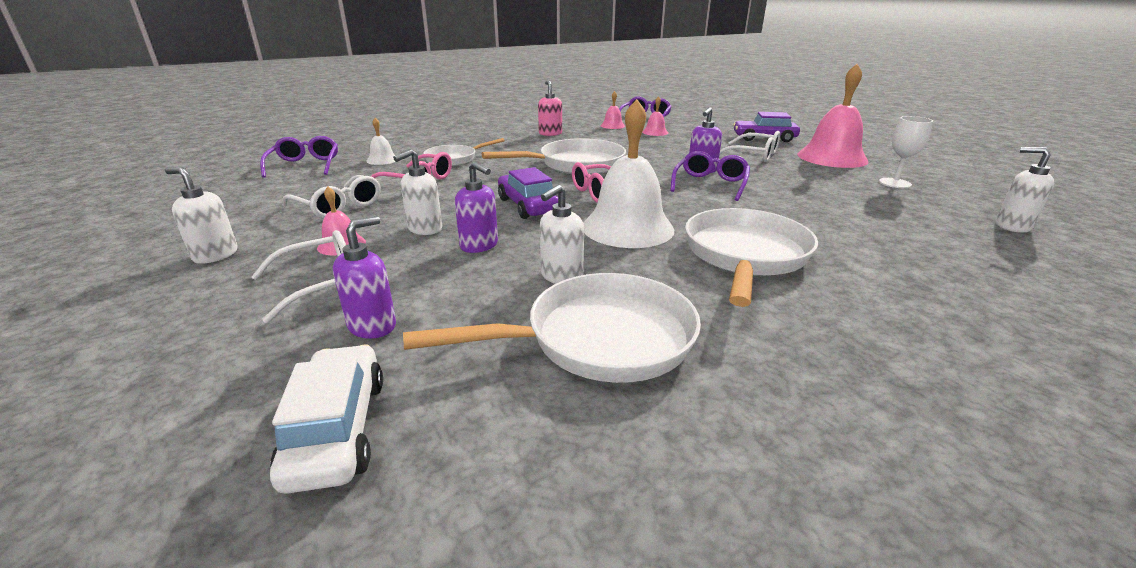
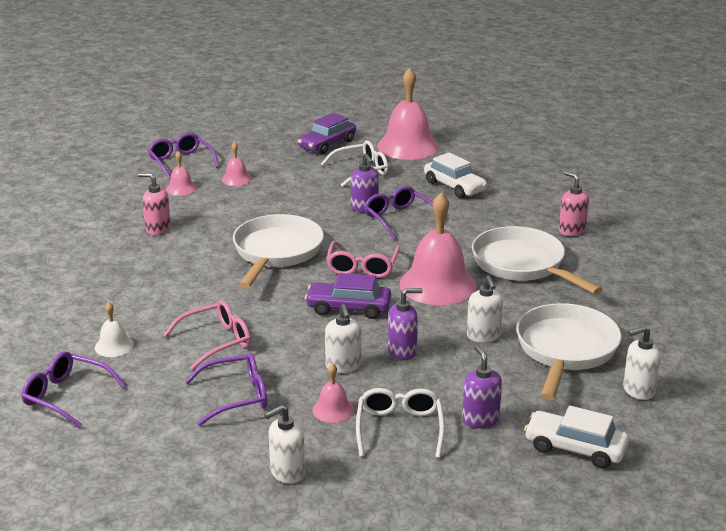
camera: 55 degrees left, 0 degrees up
(339, 206) = (236, 396): white glasses -> purple glasses
(454, 159) = (172, 305): white pan -> none
(627, 227) = (437, 284): white bell -> pink bell
(815, 188) = (454, 187): none -> white car
(878, 261) = (571, 230): none -> pink soap dispenser
(895, 183) = (481, 157): white goblet -> none
(1011, 226) = (576, 167): white soap dispenser -> white soap dispenser (638, 390)

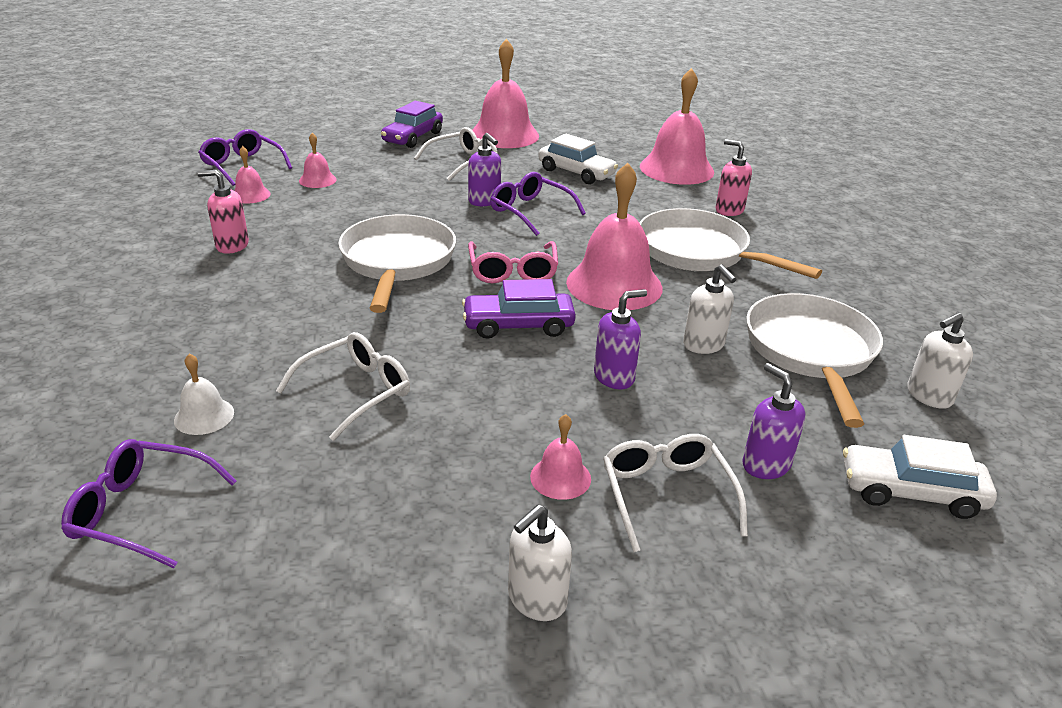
camera: 15 degrees left, 5 degrees up
(216, 341) = (355, 392): pink glasses -> white glasses
(236, 396) = (412, 475): purple glasses -> none
(343, 366) = (546, 407): white soap dispenser -> none
(547, 189) = (676, 169): none -> pink bell

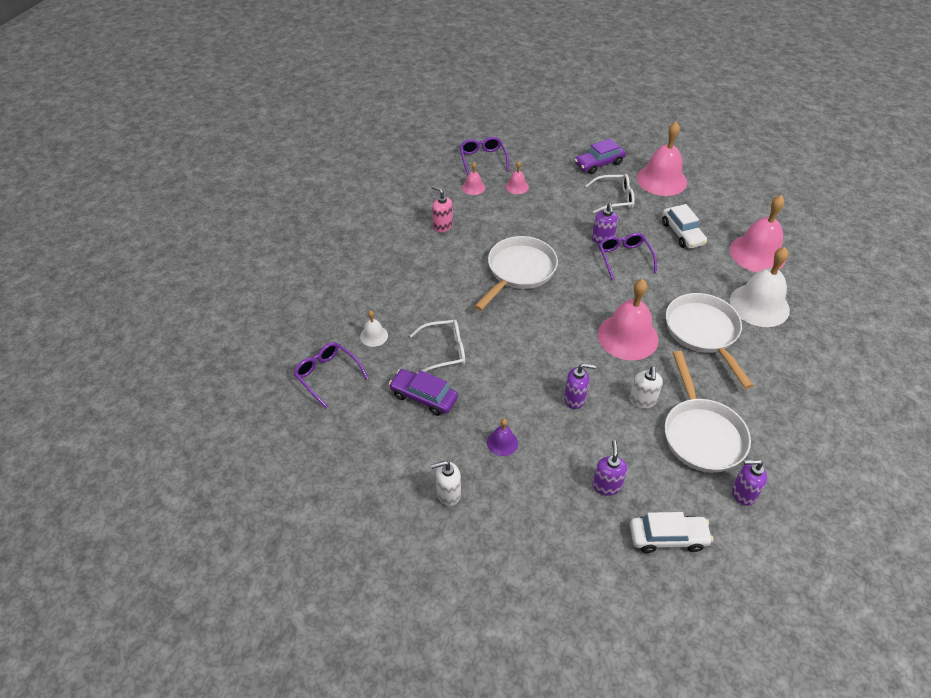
camera: 35 degrees right, 15 degrees up
(513, 271) = (577, 303): pink glasses -> none
(518, 325) = (551, 343): purple car -> purple car (424, 397)
(560, 477) = (502, 442): pink bell -> purple bell
(666, 495) = (543, 476): white glasses -> none
(729, 210) = (759, 305): pink soap dispenser -> white bell
(811, 353) = (701, 434): white pan -> white pan turned 135 degrees clockwise
(910, 492) = (667, 537): white car -> white car turned 135 degrees clockwise
(928, 396) = (743, 493): white soap dispenser -> purple soap dispenser

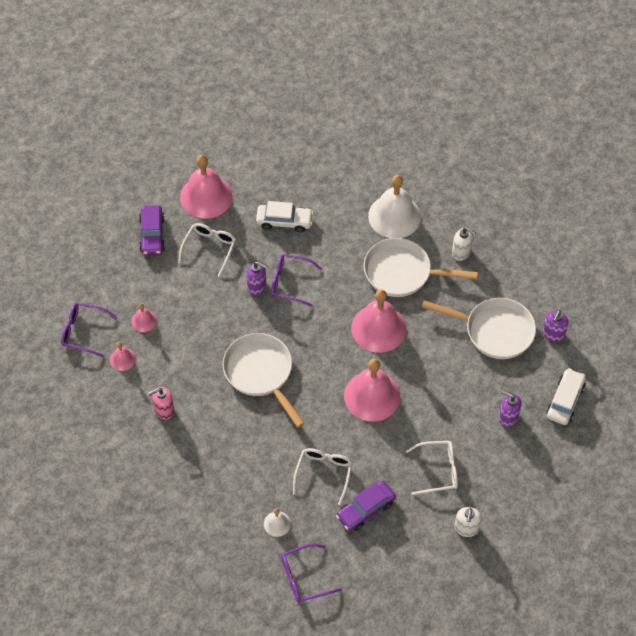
camera: 65 degrees left, 10 degrees up
(502, 442) = (438, 470): purple bell -> white glasses
(574, 399) = (421, 399): purple soap dispenser -> none
(642, 400) = (446, 353): white soap dispenser -> white soap dispenser (461, 252)
(757, 253) = (339, 181): pink bell -> pink bell (372, 396)

